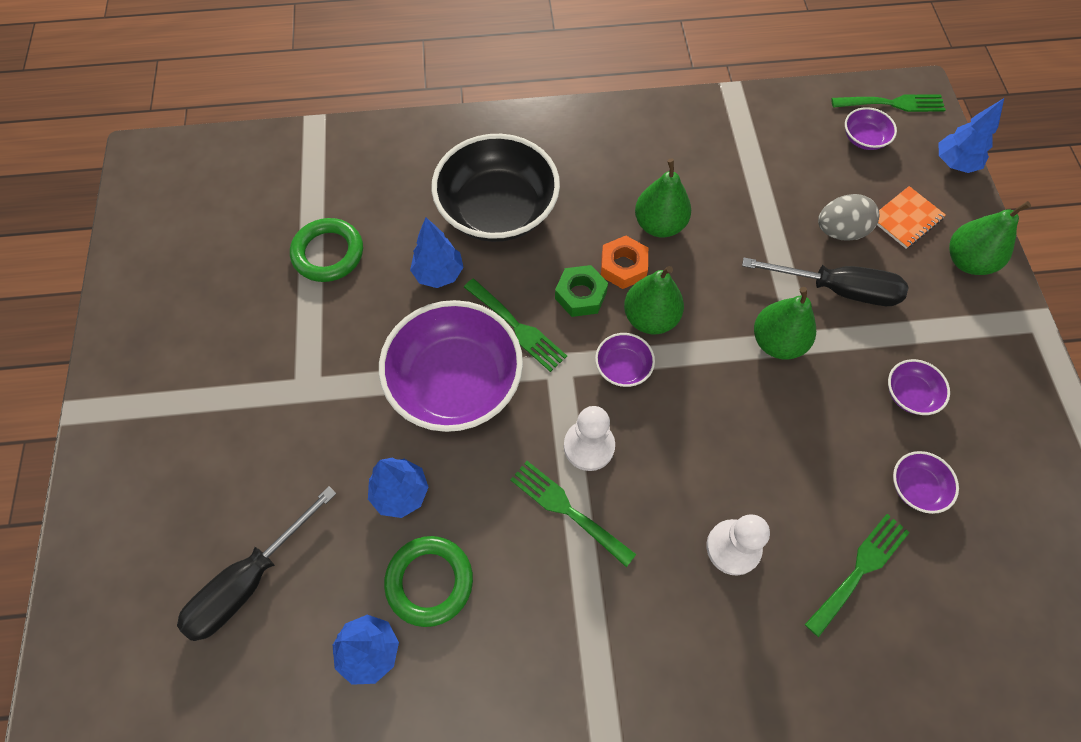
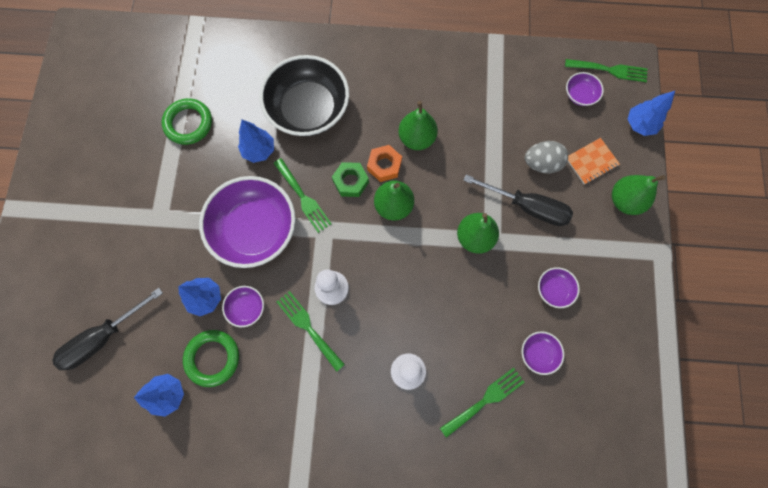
camera: 10 degrees right, 10 degrees up
(623, 367) = (367, 238): purple bowl -> purple bowl (246, 308)

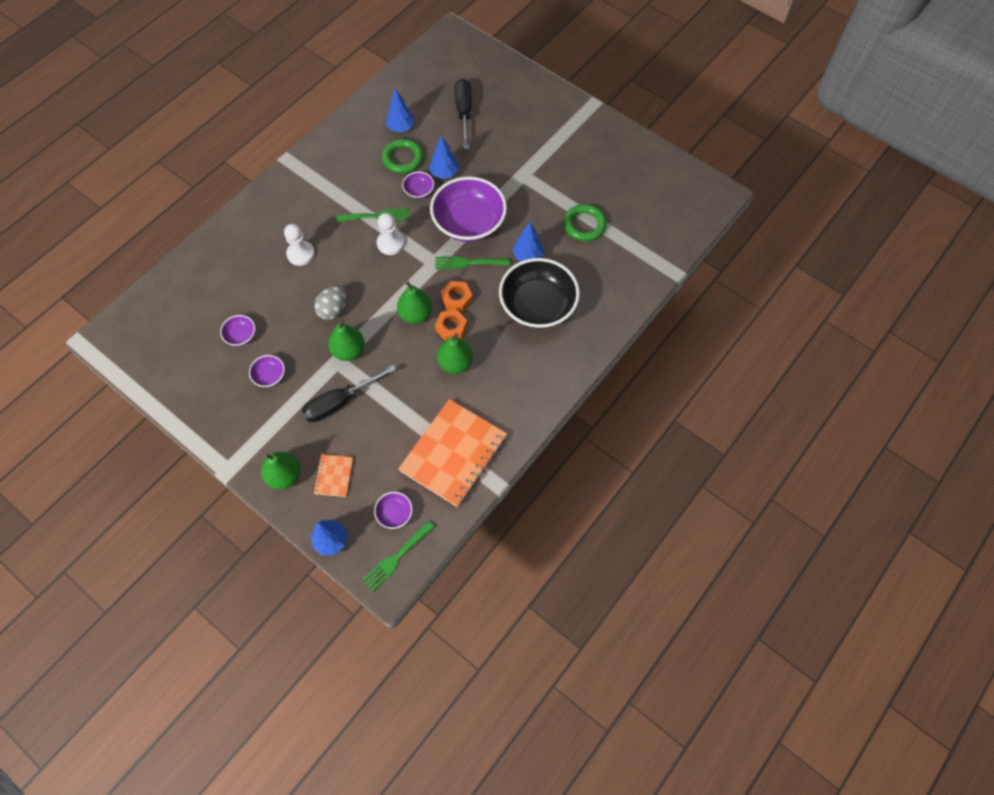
camera: 125 degrees right, 10 degrees down
(350, 182) = (456, 299): green nut -> orange nut
(485, 400) = (244, 285): green fork -> none
(497, 85) = (453, 454): none -> orange notebook
(541, 163) = (363, 437): grey egg -> grey egg (333, 310)

